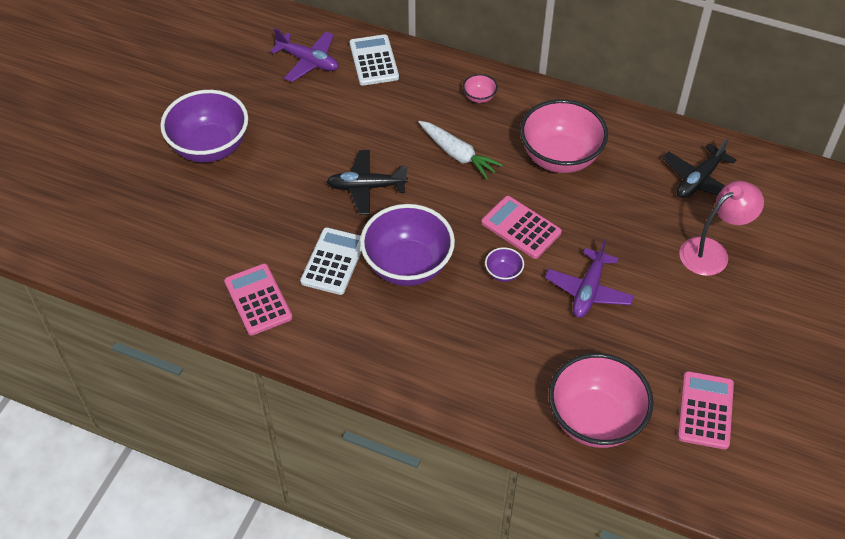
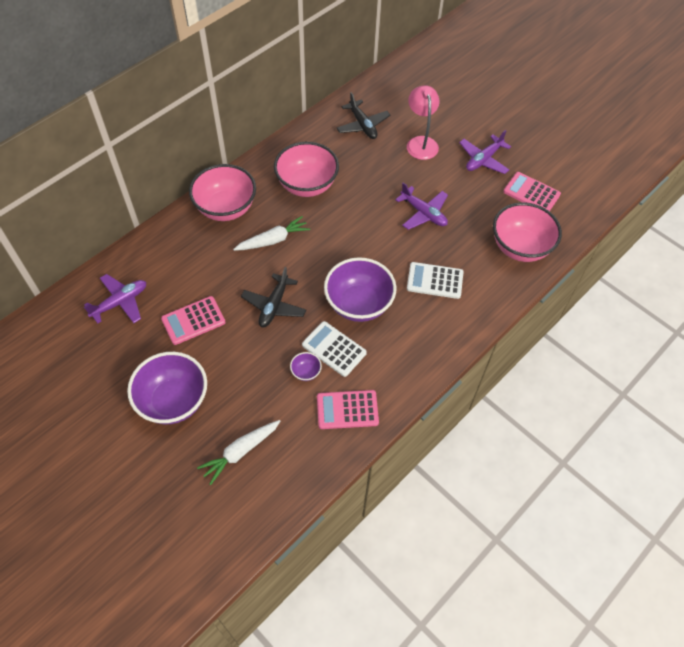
camera: 70 degrees left, 5 degrees up
(171, 222) = (240, 452): none -> white carrot
(374, 61) = (148, 259): white calculator -> white calculator (435, 281)
(479, 97) = (226, 208): pink bowl -> pink bowl, size x2.38
(503, 273) = (390, 252): purple bowl -> purple bowl (306, 372)
(521, 228) = (356, 228): pink calculator -> pink calculator (193, 321)
(731, 334) = (483, 159): none -> purple plane

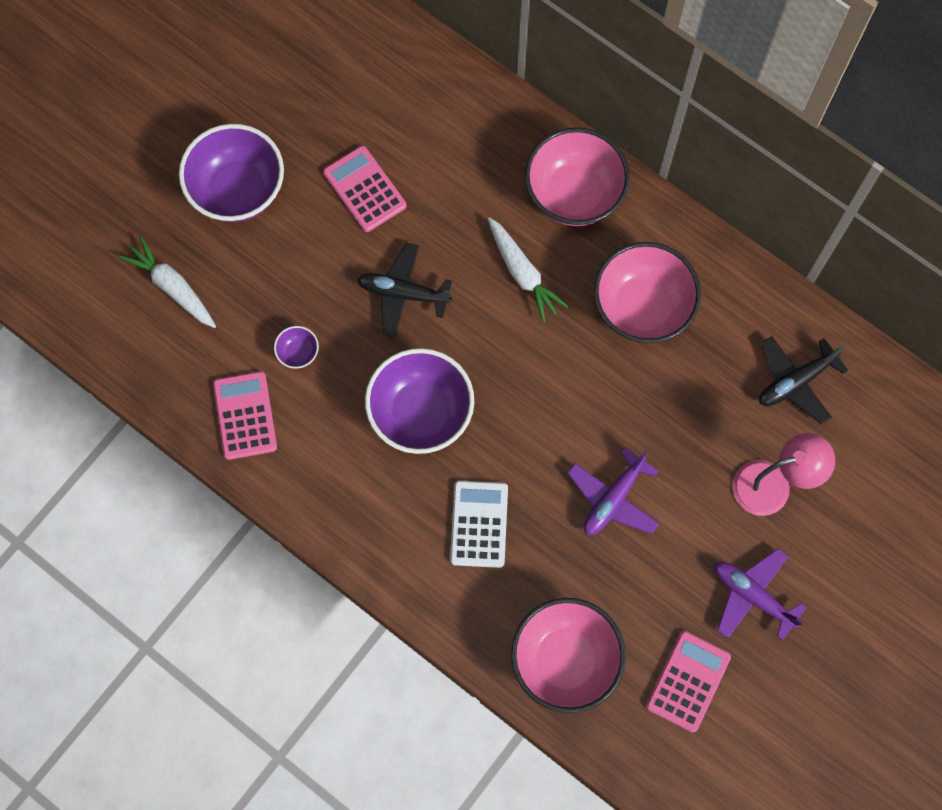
camera: 85 degrees right, 15 degrees up
(120, 302) = (383, 88): purple plane -> none
(334, 349) = (339, 386): white calculator -> none

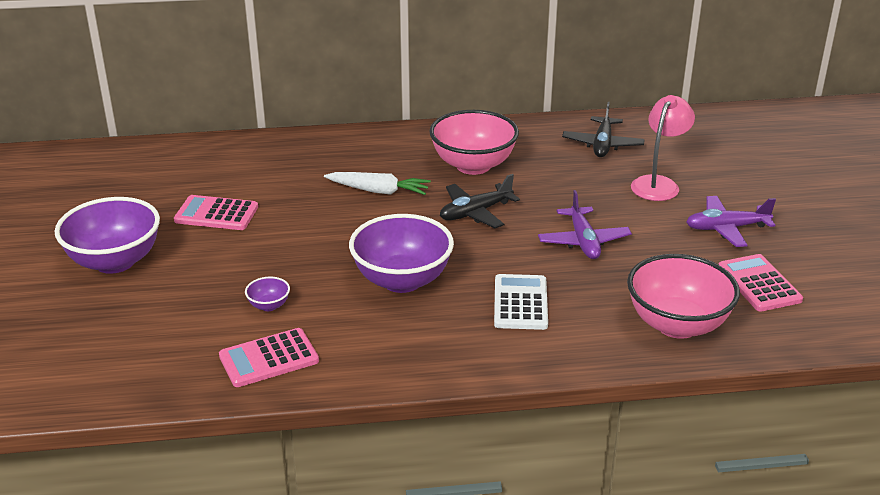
camera: 45 degrees left, 40 degrees down
(172, 287) = (117, 332): white carrot -> none
(245, 415) = (269, 358): pink calculator -> pink calculator turned 60 degrees counterclockwise
(403, 293) = (310, 239): black plane -> black plane (475, 213)
(479, 524) = (520, 303): white calculator -> white calculator turned 45 degrees clockwise
(574, 194) = (363, 149): pink bowl -> none

